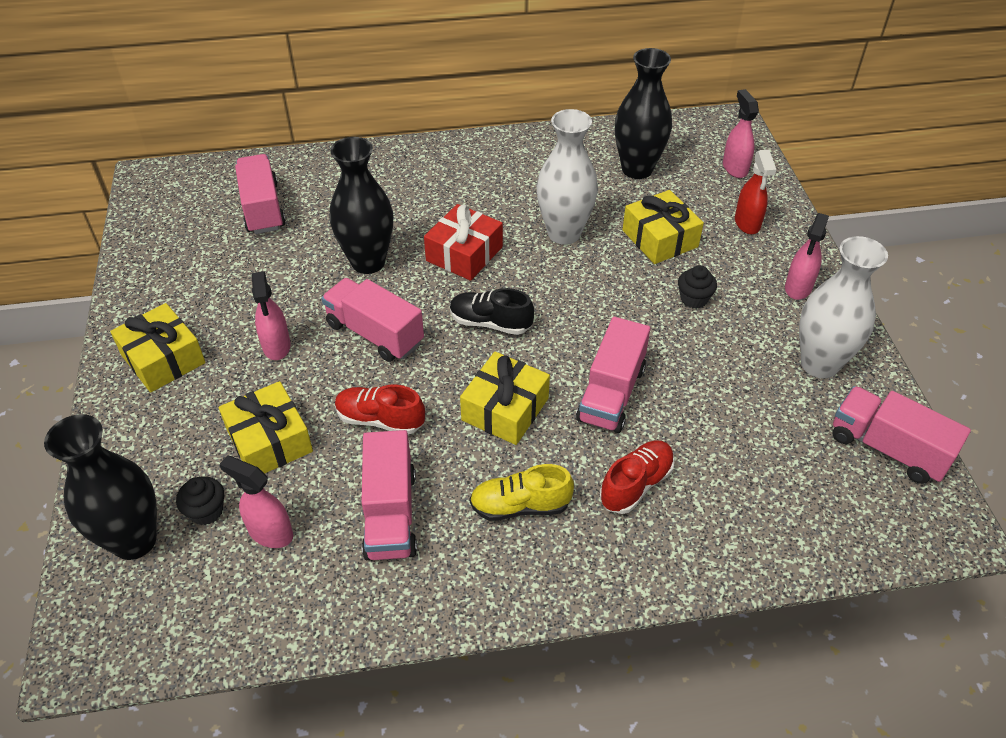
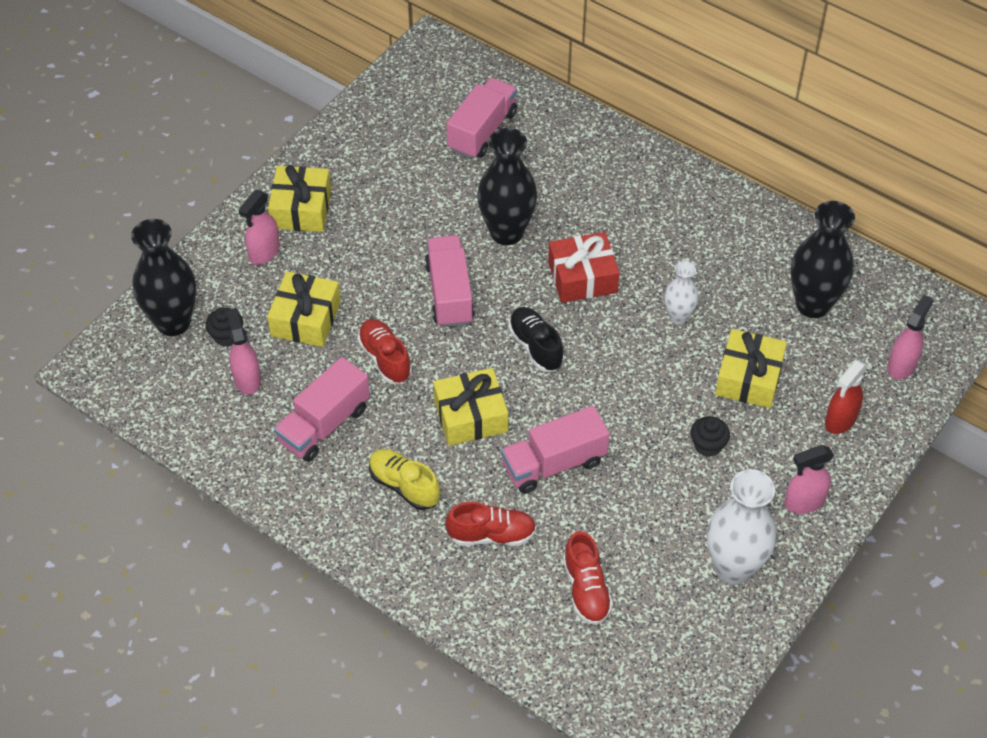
camera: 45 degrees right, 5 degrees up
(276, 346) = (377, 253): pink spray bottle -> pink spray bottle (264, 252)
(564, 233) = (678, 317): white vase -> white vase, size x0.55
(753, 464) = (586, 589): none -> red shoe
(887, 448) = (696, 661): pink truck -> none

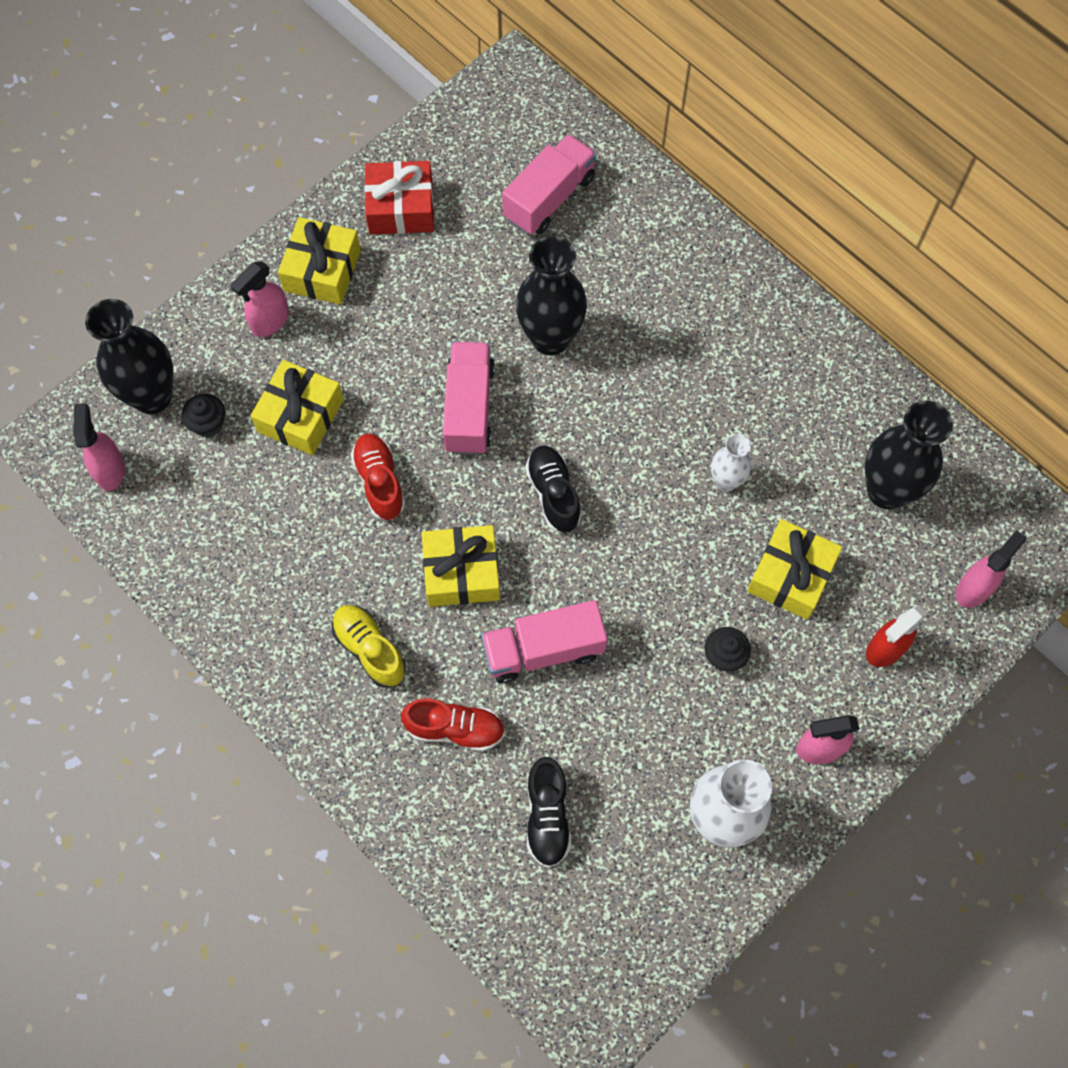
camera: 10 degrees right, 15 degrees up
(247, 379) = (220, 483): pink spray bottle -> pink spray bottle (110, 470)
(324, 425) = (295, 556): pink truck -> none
(582, 277) = (626, 411): red gift -> red gift (401, 208)
(586, 589) = (547, 816): red shoe -> black shoe

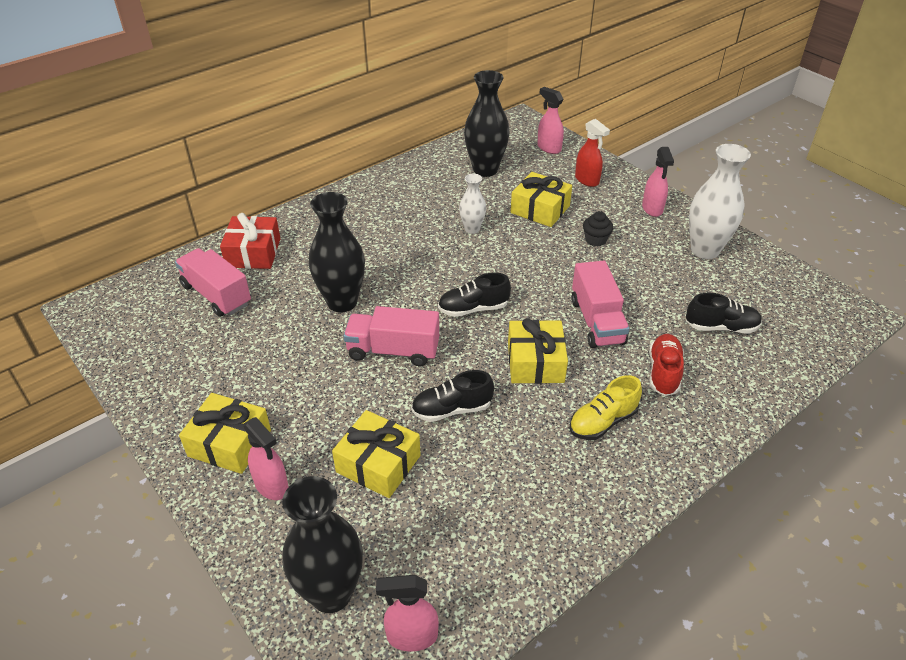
camera: 85 degrees left, 25 degrees down
(208, 424) = (373, 540): black cupcake -> none
(379, 482) = (452, 409): red shoe -> black shoe
(401, 208) = (186, 384): red gift -> red gift (253, 253)

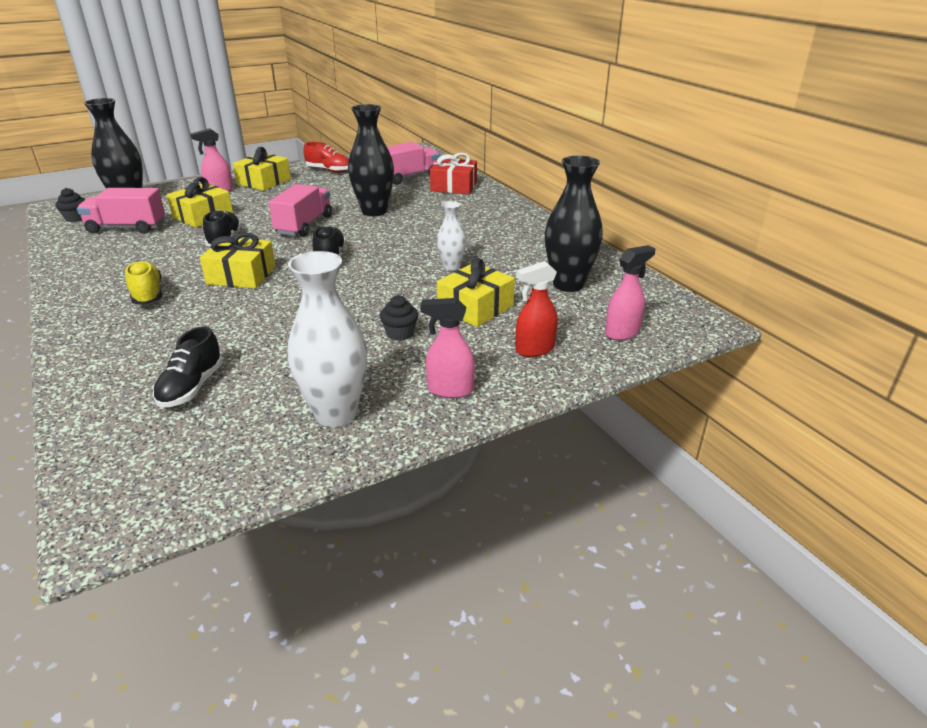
camera: 100 degrees right, 10 degrees down
(411, 636) = (76, 218): pink spray bottle -> black cupcake
(597, 321) = (266, 311): pink truck -> pink truck (126, 228)
(663, 372) = (167, 334): red shoe -> red shoe (329, 170)

